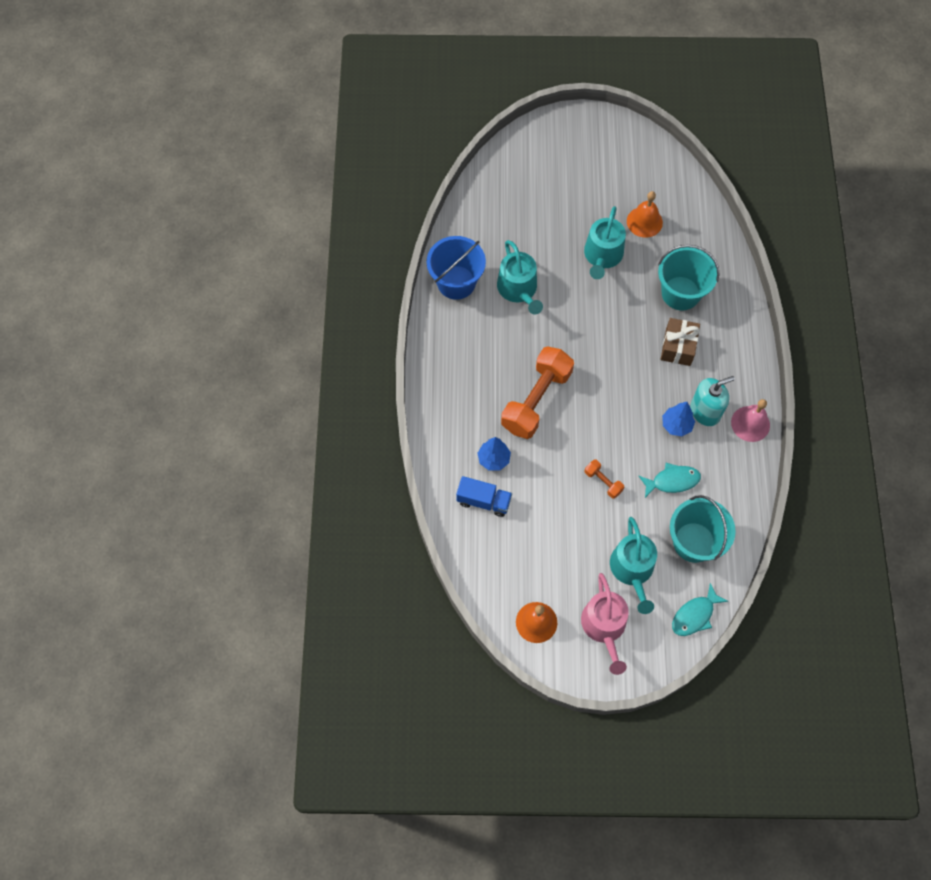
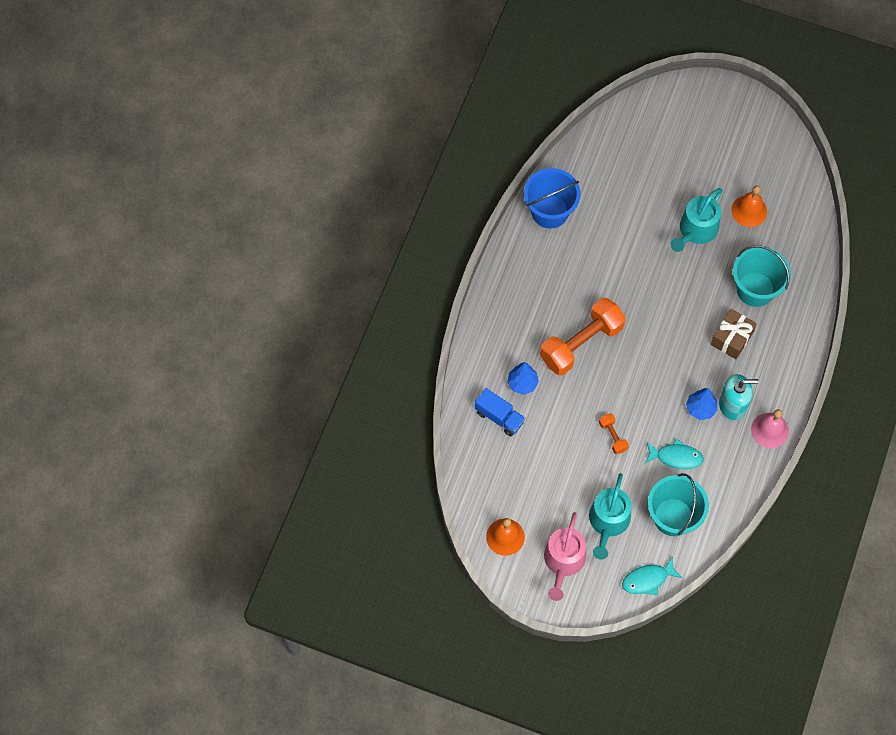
camera: 20 degrees right, 0 degrees up
(519, 290) = (605, 237): turquoise watering can -> none

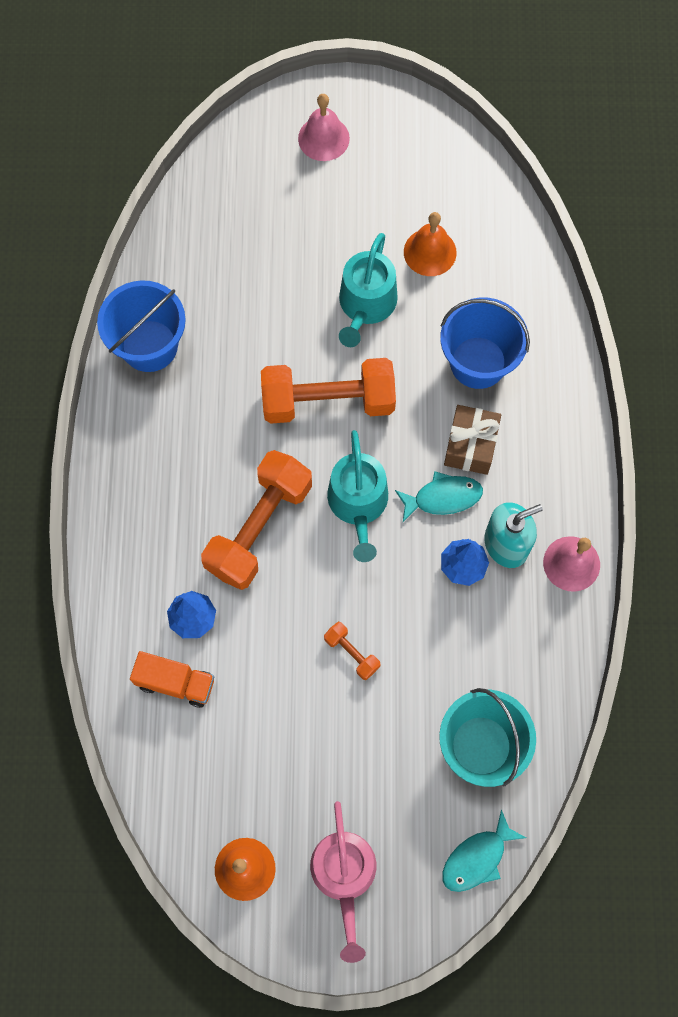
camera: 20 degrees left, 5 degrees up
(499, 417) = (175, 683): blue truck -> orange truck
(608, 522) = (389, 789): turquoise watering can -> turquoise watering can (358, 504)
(651, 282) = (328, 401): none -> orange dumbbell
(676, 457) = (453, 652): turquoise fish -> turquoise fish (443, 497)
(705, 117) = (323, 138): none -> pink bell
(755, 289) = (478, 362): turquoise bucket -> blue bucket

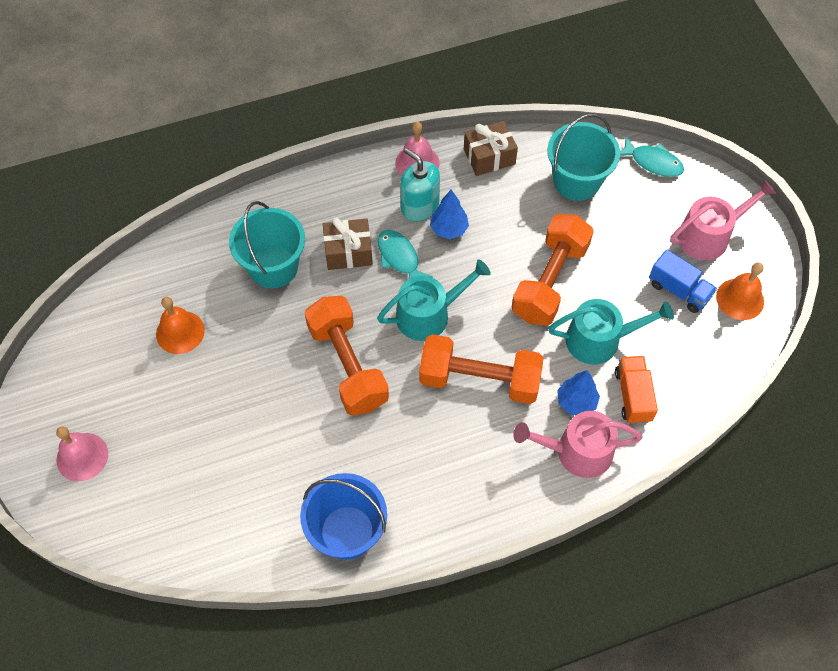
camera: 110 degrees left, 10 degrees down
(138, 594) = (576, 451): none -> pink watering can
(284, 799) = (678, 290): none -> blue truck
(351, 653) = (550, 281): orange dumbbell -> orange dumbbell, size x2.27
(366, 305) = (247, 365): turquoise watering can -> turquoise watering can (600, 340)
(478, 362) = (273, 267): blue bucket -> turquoise bucket
(553, 653) = (489, 157): none -> brown gift

